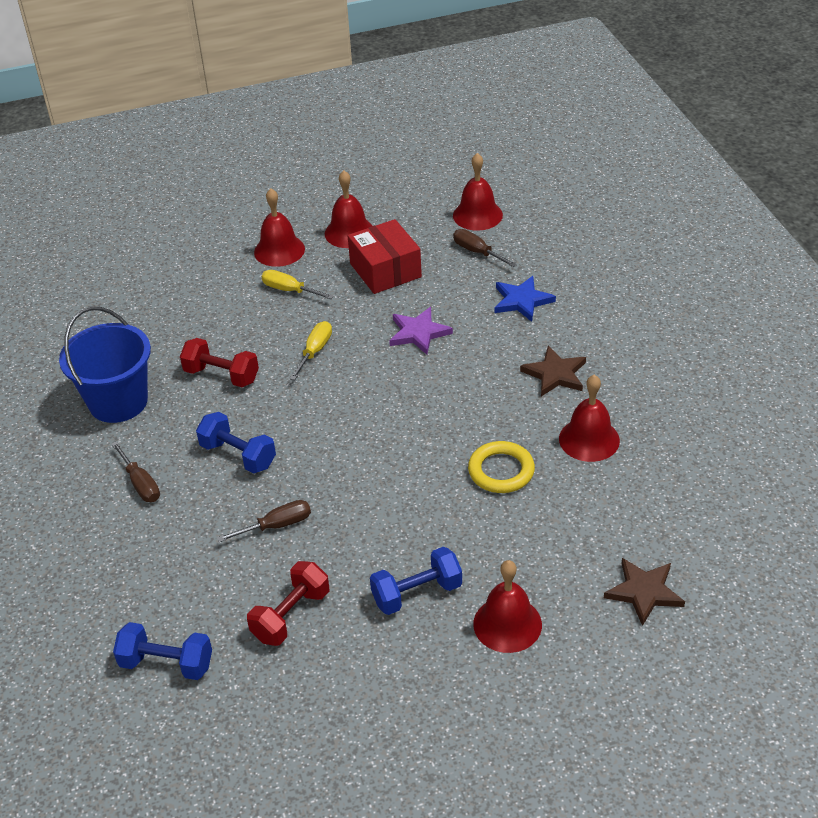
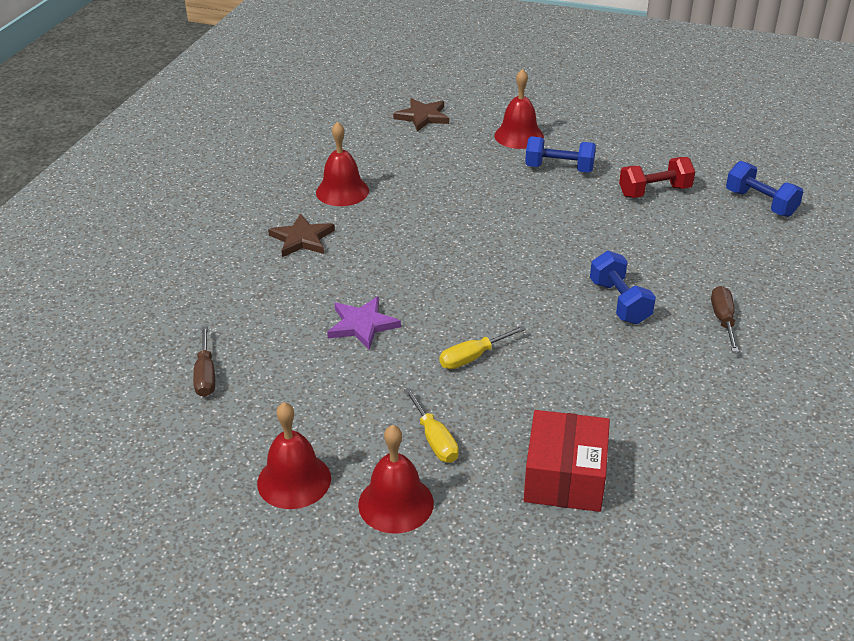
camera: 145 degrees left, 5 degrees down
(118, 402) = (708, 406): blue bucket -> none
(221, 375) = (583, 380): red dumbbell -> none
(276, 526) = (625, 242): brown screwdriver -> none
(385, 270) = (314, 406): red box -> red box (565, 477)
(477, 215) = (143, 419): red bell -> none
(501, 471) = (426, 201): yellow ring -> none
(522, 301) = (240, 306): blue star -> none

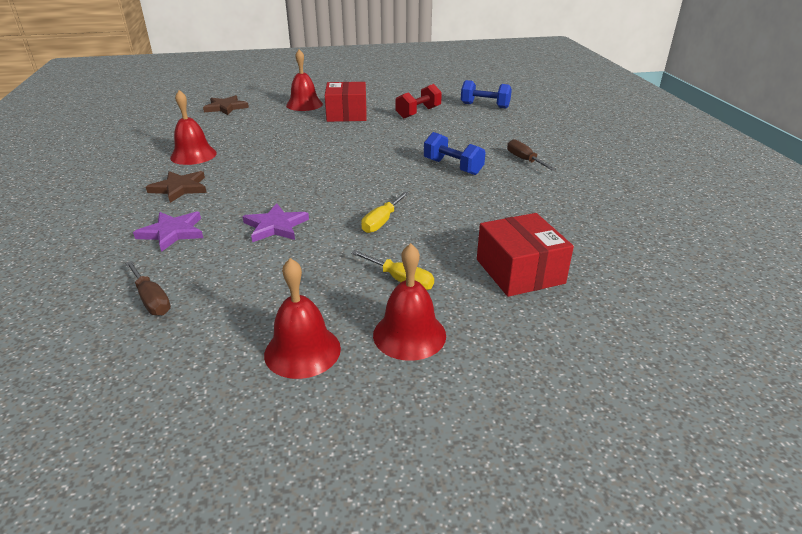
camera: 30 degrees left, 5 degrees down
(263, 299) = (172, 232): none -> purple star
(559, 169) = (347, 114): blue dumbbell -> red box

